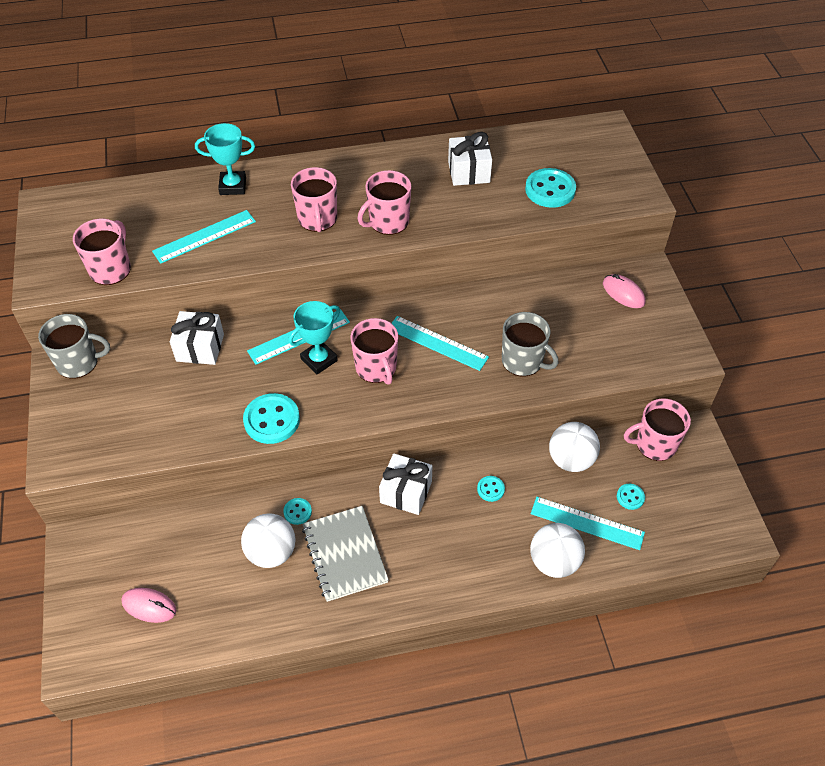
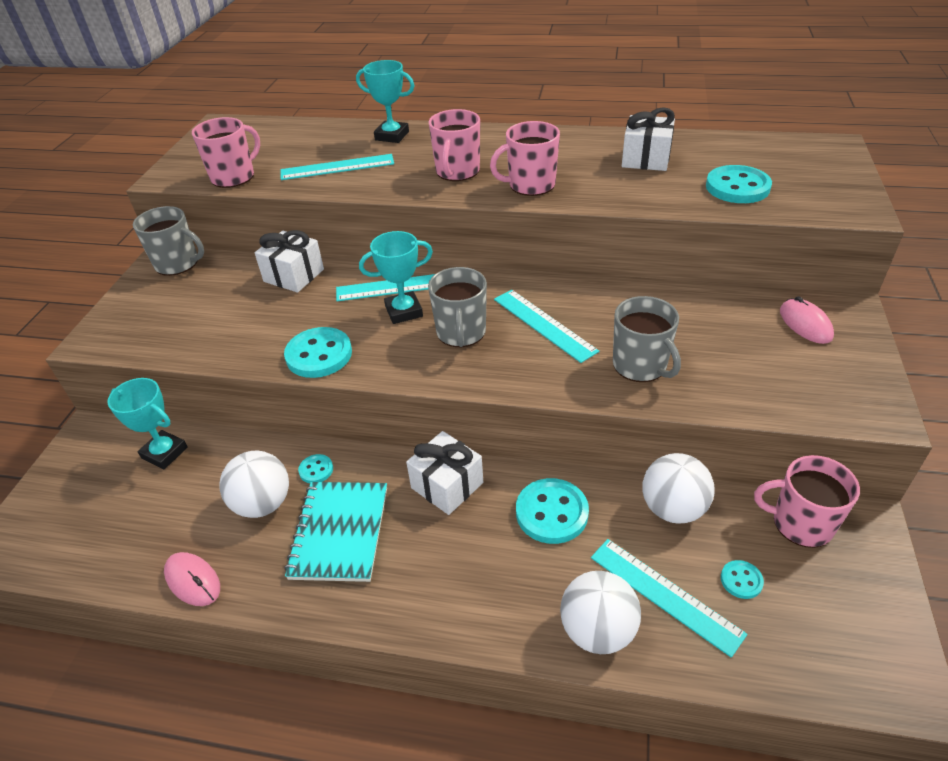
camera: 25 degrees right, 10 degrees down
(149, 606) = (107, 518): pink mouse -> pink mouse (193, 580)
(159, 537) = (164, 453): none -> turquoise trophy
(344, 554) = (339, 532): grey notebook -> turquoise notebook
(376, 368) = (461, 333): pink mug -> grey mug
(490, 489) = (551, 513): turquoise button -> turquoise button, size x1.97

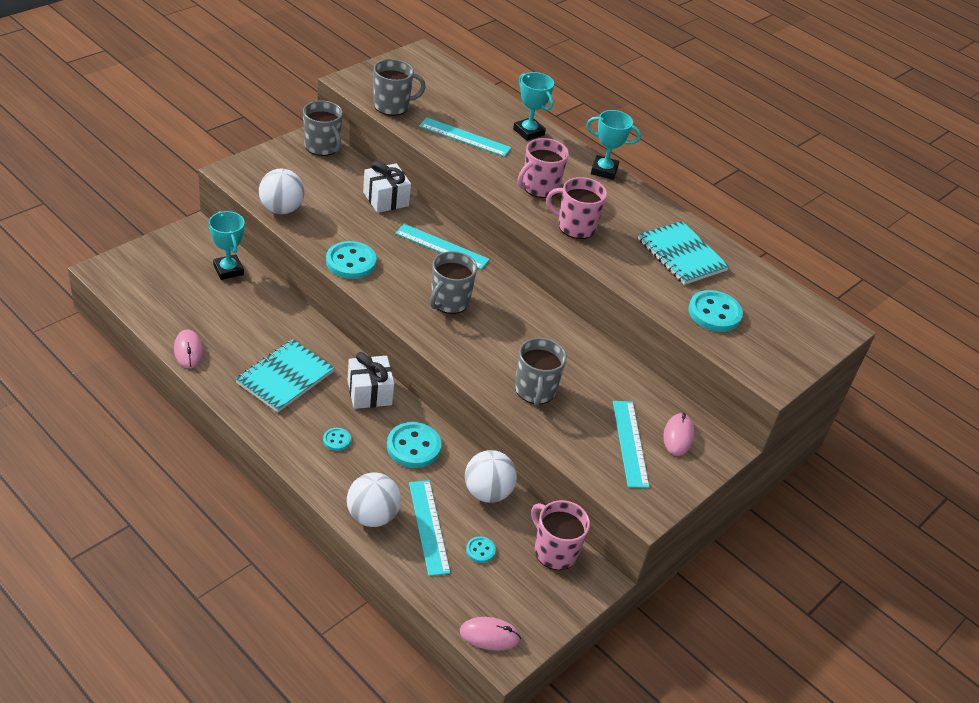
camera: 25 degrees right, 0 degrees up
(234, 177) = (392, 106): pink mug -> grey mug
(263, 503) = (258, 334): white ball -> white ball (281, 209)
(316, 470) = (303, 335): turquoise button -> turquoise button (336, 440)
(404, 311) = (429, 266): turquoise trophy -> turquoise trophy (604, 170)
(544, 324) = (506, 329): turquoise ruler -> turquoise ruler (630, 443)
(646, 159) = (681, 255): white gift -> turquoise notebook
(868, 679) = (489, 635): none -> pink mouse

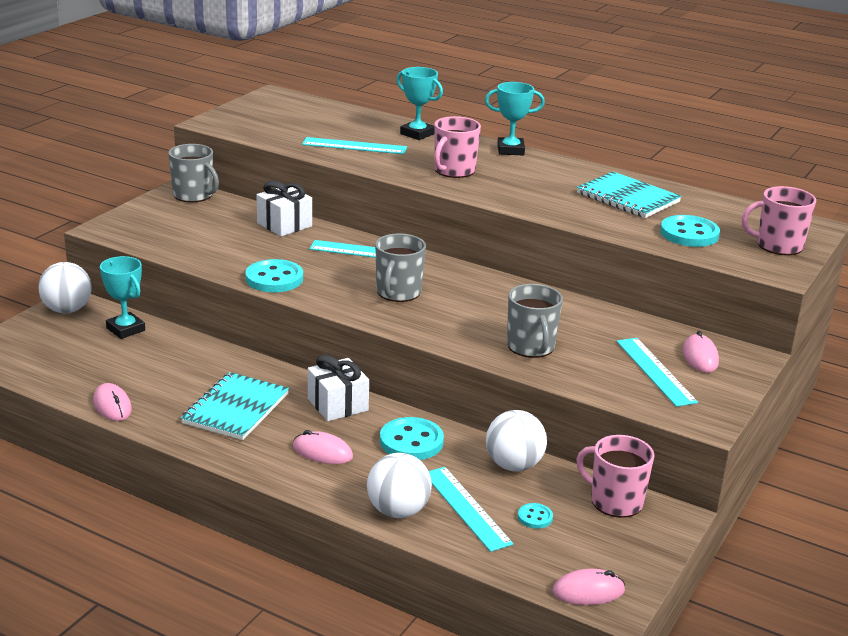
camera: 10 degrees left, 15 degrees down
(281, 209) = (174, 249): white ball -> white ball (67, 310)
(336, 440) = (322, 452): turquoise button -> pink mouse
(392, 106) = (265, 134): grey mug -> none
(575, 226) = (509, 193): pink mug -> pink mug (778, 246)

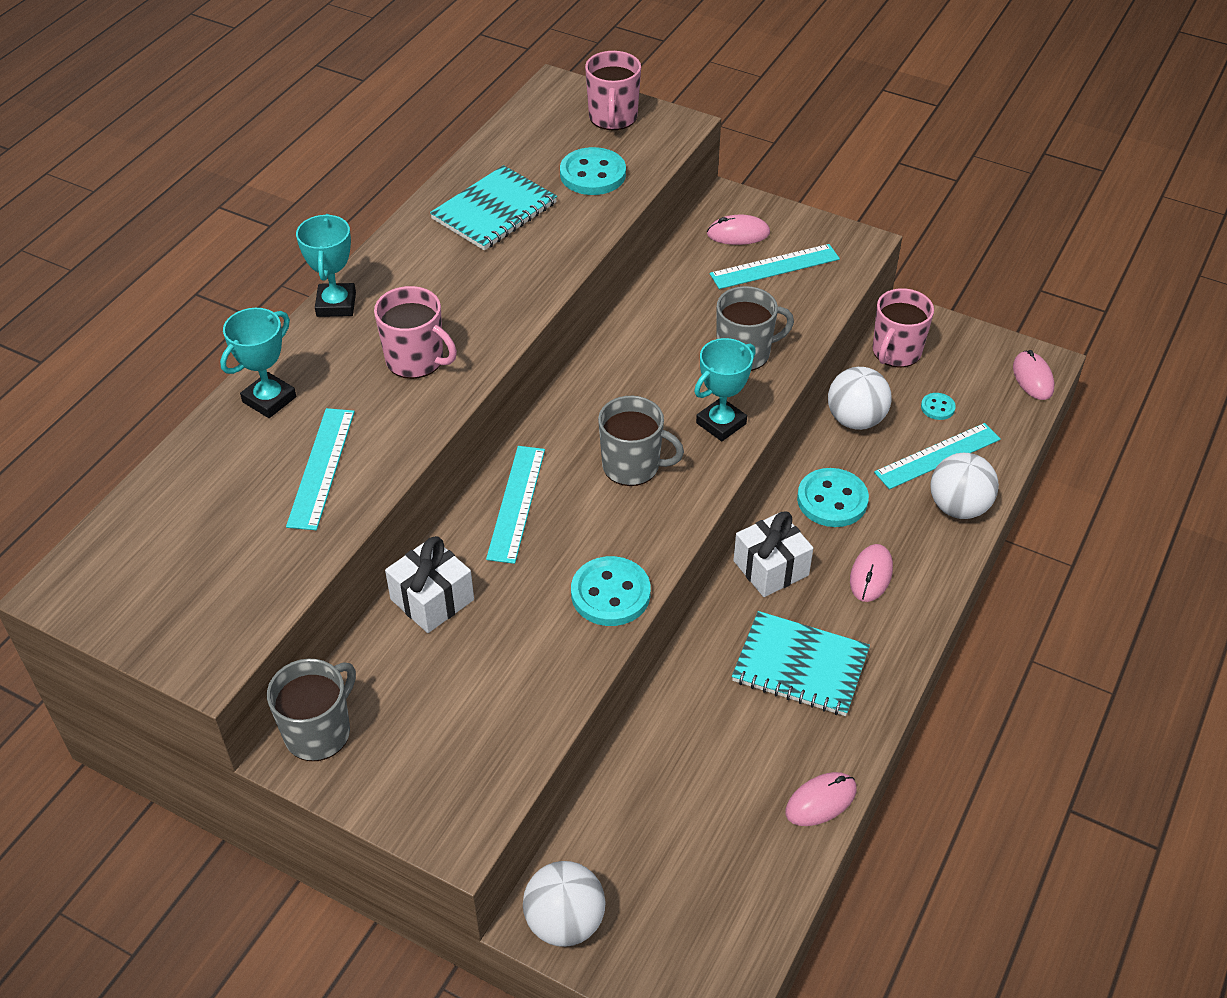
camera: 90 degrees left, 20 degrees up
(125, 329) = (617, 827): turquoise trophy -> turquoise trophy (721, 423)

